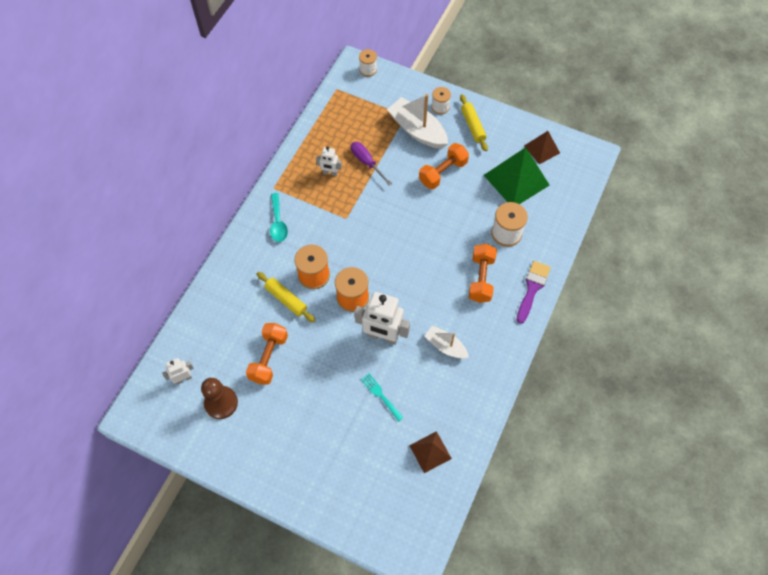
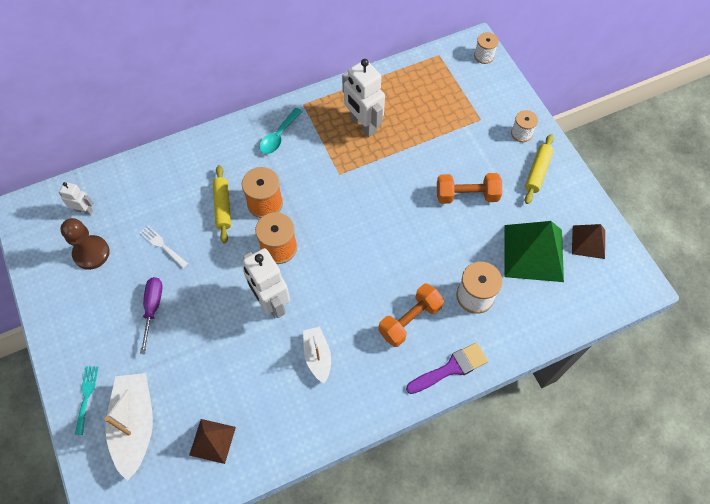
camera: 40 degrees right, 0 degrees up
(268, 358) = (162, 245): orange dumbbell -> white fork
(330, 173) = (363, 124): white robot -> white robot, size x1.92
(366, 162) = (404, 137): purple screwdriver -> purple screwdriver (153, 308)
(380, 395) = (219, 353): turquoise fork -> turquoise fork (86, 396)
(417, 130) = (479, 140): white boat -> white boat (135, 425)

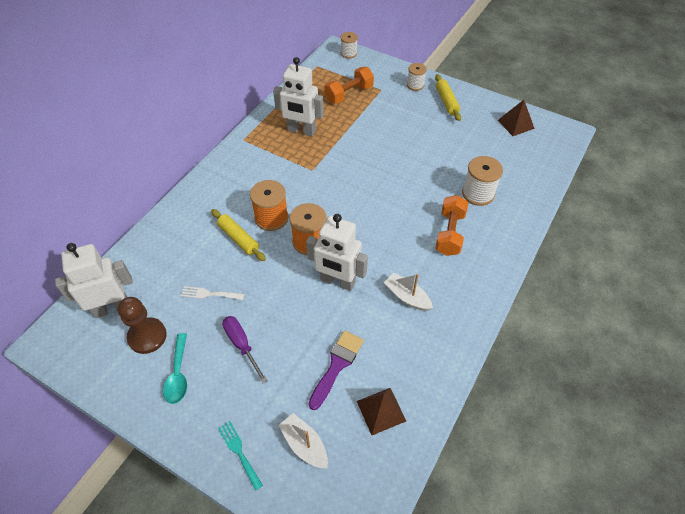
camera: 35 degrees left, 10 degrees down
(84, 210) = (112, 308): white robot -> white robot, size x1.92
(135, 425) = (304, 444): white boat -> white boat, size x0.59
(278, 136) = (242, 169): turquoise spoon -> turquoise spoon (178, 374)
(451, 368) = (505, 246): purple brush -> purple brush (337, 365)
(466, 195) = (414, 137): orange dumbbell -> orange dumbbell (349, 94)
(533, 253) = (489, 148): green pyramid -> none

